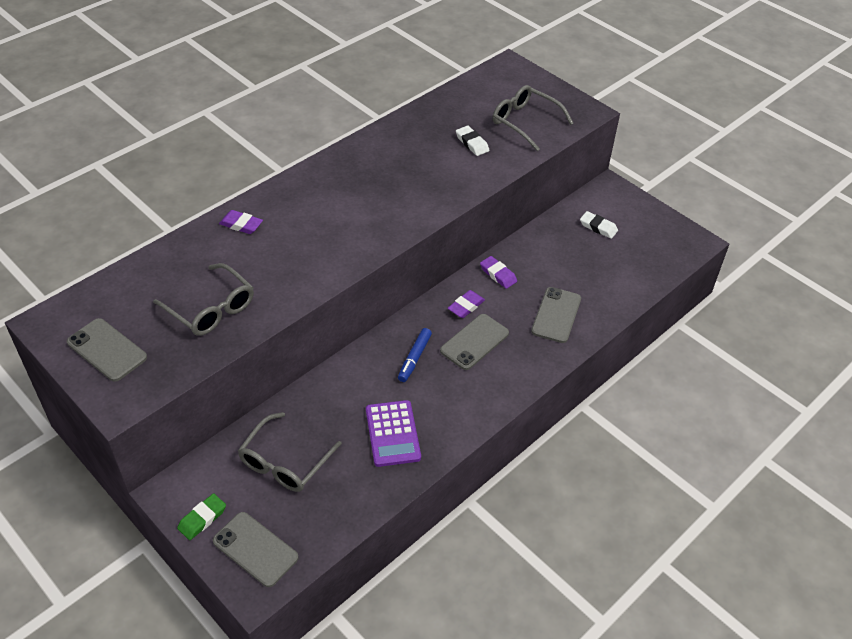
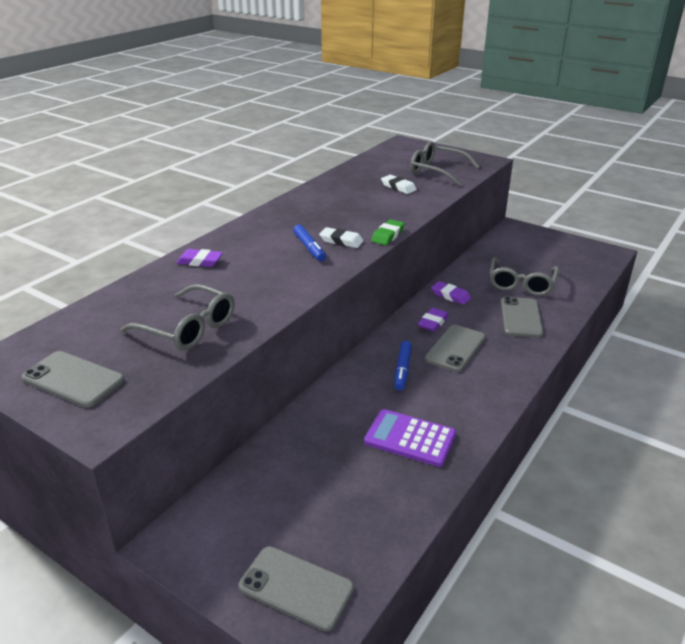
camera: 10 degrees left, 15 degrees down
(202, 519) = (218, 565): green eraser -> green eraser (387, 235)
(285, 461) = (301, 485): grey glasses -> grey glasses (521, 283)
(348, 222) = (309, 248): none -> blue marker
(392, 433) = (410, 438): purple calculator -> purple calculator turned 135 degrees clockwise
(598, 227) = (520, 253): white eraser -> white eraser (341, 241)

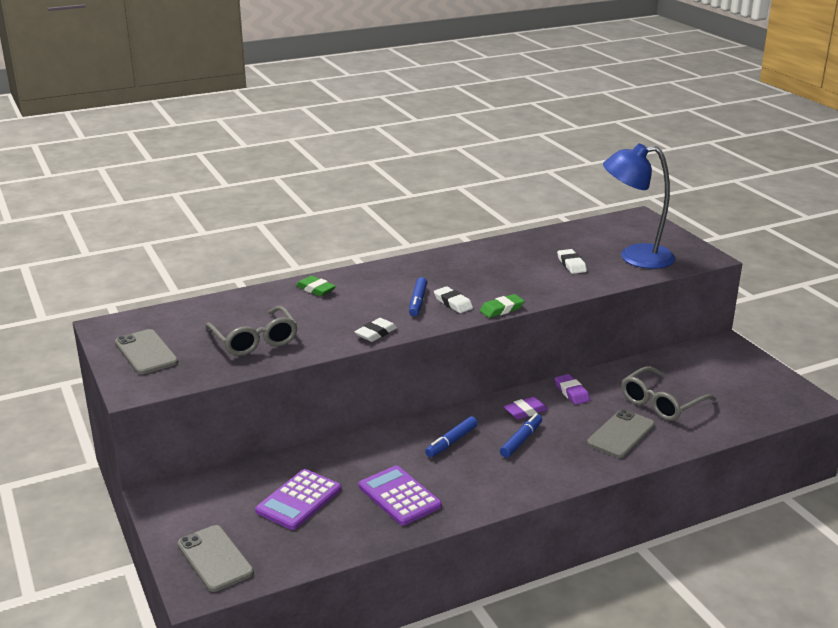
camera: 30 degrees right, 5 degrees down
(200, 261) = (315, 289): purple eraser -> green eraser
(303, 286) = (376, 333): none -> white eraser
(322, 481) = (299, 500): none -> purple calculator
(437, 171) = (635, 257): grey glasses -> blue lamp
(455, 348) = (521, 440): grey phone -> blue marker

